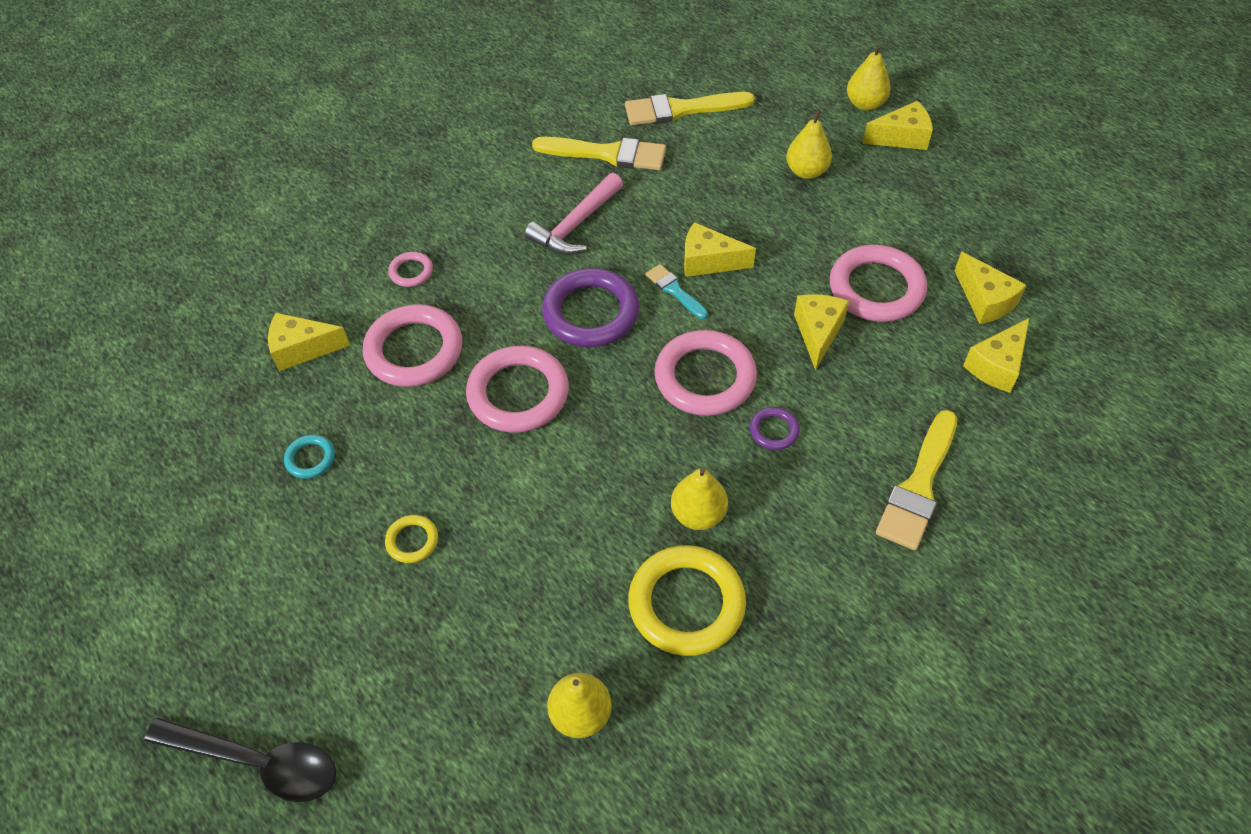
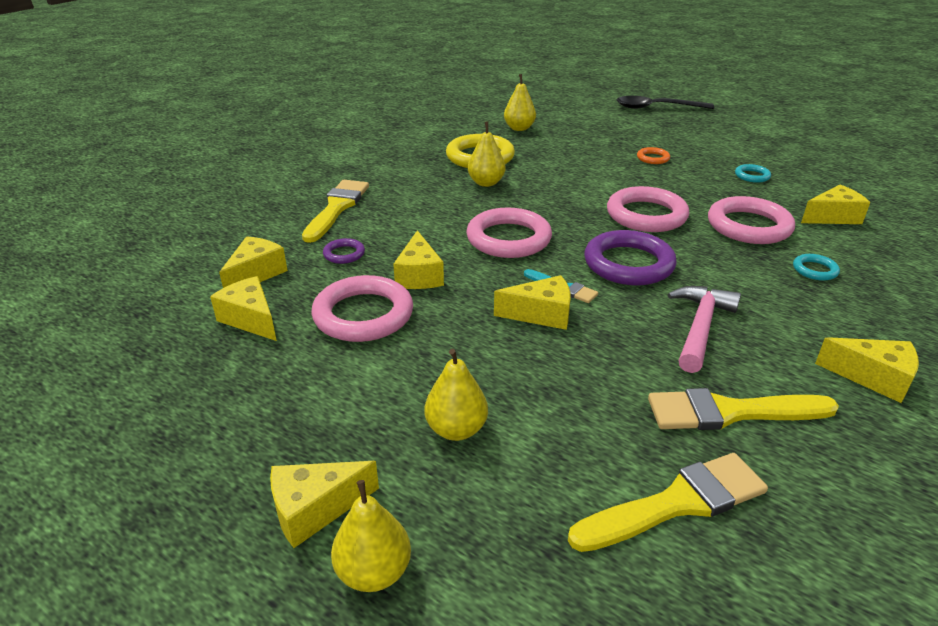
camera: 165 degrees right, 20 degrees down
(411, 272) = (815, 270): pink ring -> turquoise ring
(412, 541) = (653, 158): yellow ring -> orange ring
(481, 161) = (873, 378): none -> yellow cheese
(774, 430) = (445, 220): purple ring -> purple ring (344, 254)

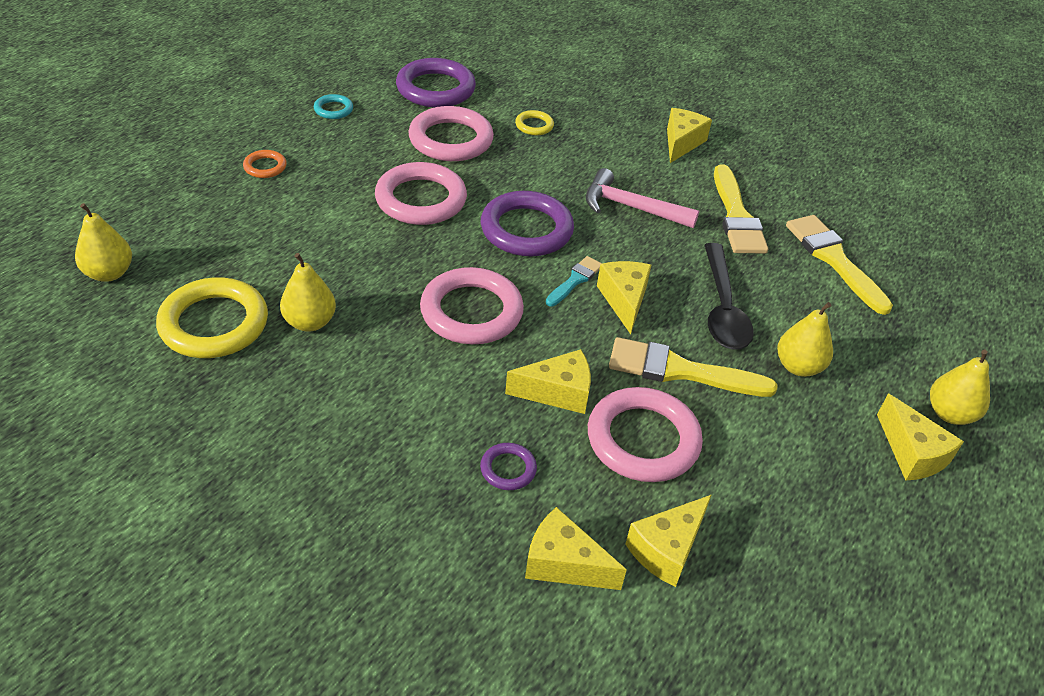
camera: 95 degrees left, 10 degrees up
(337, 208) = (369, 490): yellow brush -> yellow brush (680, 371)
(656, 108) = (83, 131): black spoon -> black spoon (722, 308)
(815, 270) = (534, 125): turquoise ring -> yellow ring
(832, 217) = (435, 89): yellow cheese -> purple ring

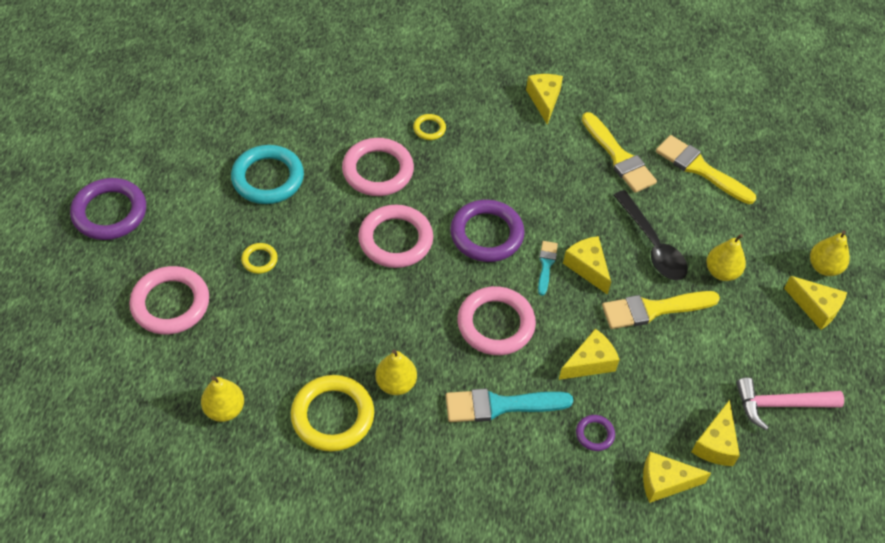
camera: 25 degrees left, 10 degrees up
(265, 167) = (259, 260): orange ring -> yellow ring
(333, 109) = (268, 178): turquoise ring -> turquoise ring, size x2.11
(412, 391) = (500, 405): none -> turquoise brush
(435, 89) = (330, 121): purple ring -> purple ring (109, 212)
(631, 207) = (544, 181): pink hammer -> pink hammer (780, 404)
(643, 440) = (660, 373): pink ring -> pink ring (170, 303)

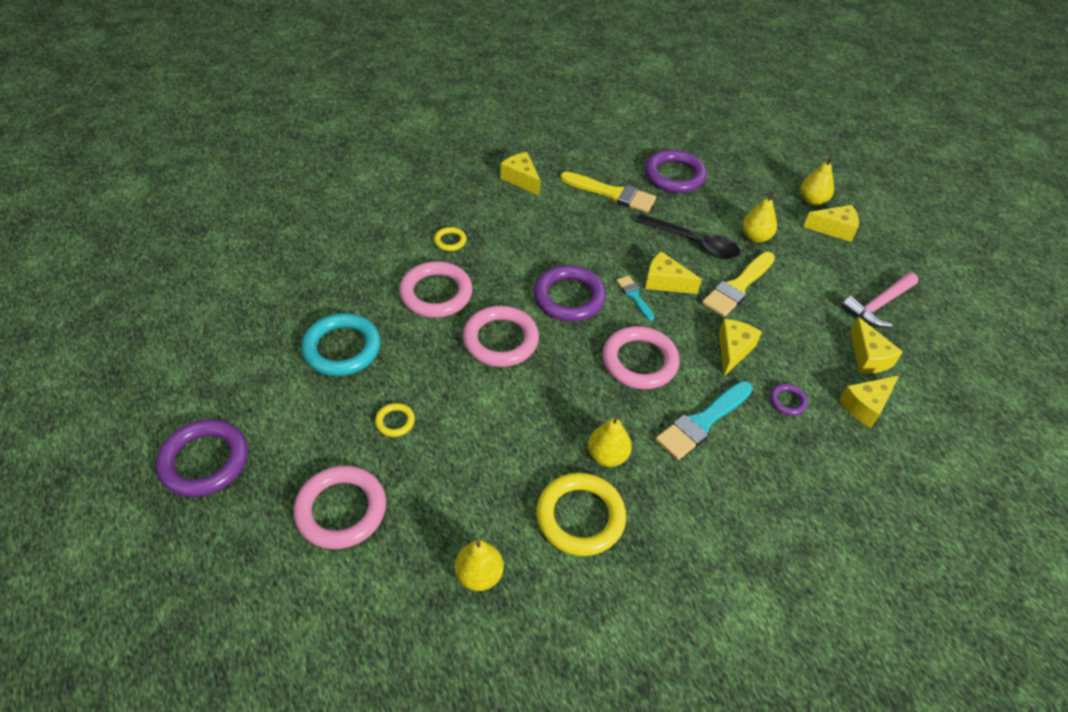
camera: 35 degrees left, 5 degrees down
(700, 169) = (674, 175): yellow brush -> purple ring

